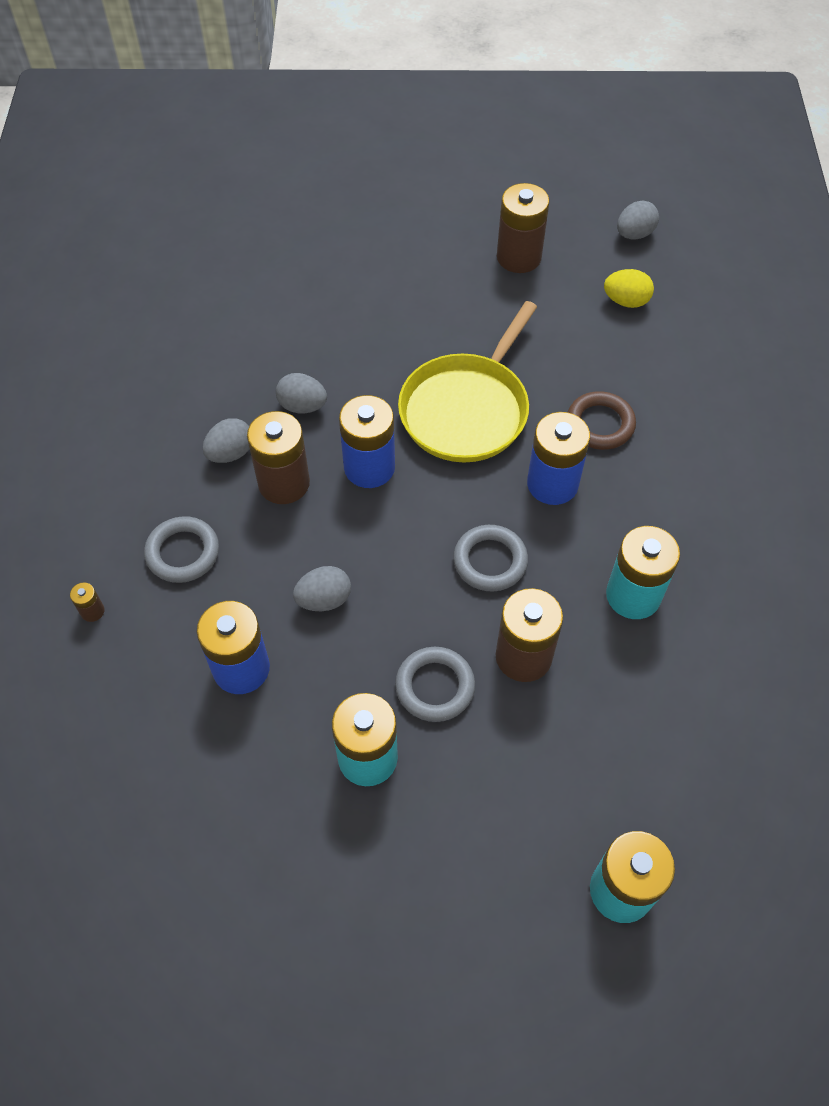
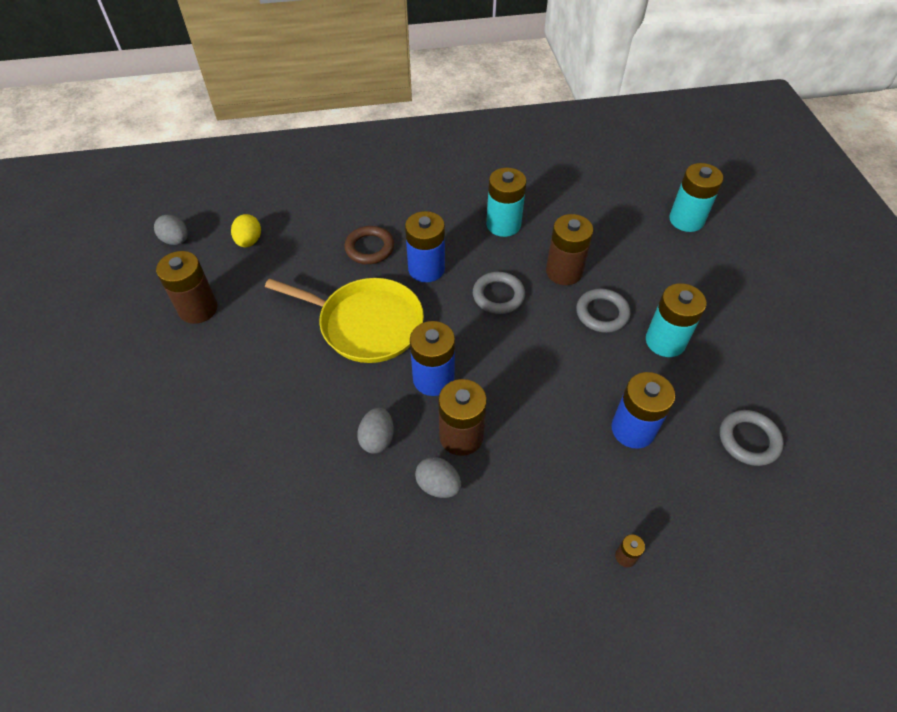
camera: 100 degrees left, 5 degrees down
(183, 553) = (548, 498): grey ring -> grey ring (748, 440)
(324, 599) = (559, 387): grey egg -> none

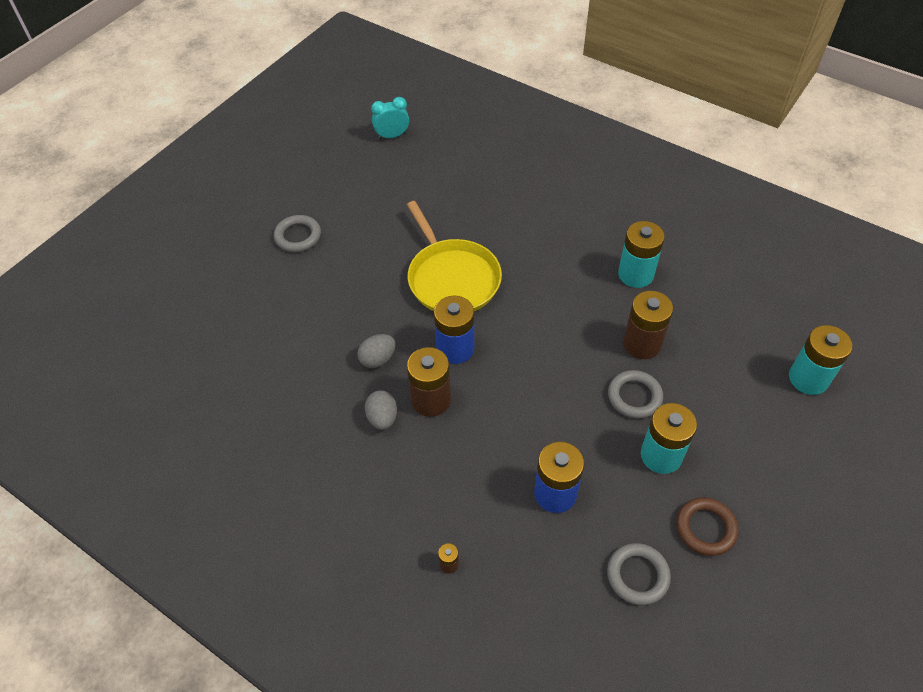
camera: 45 degrees right, 0 degrees up
(176, 240) = (392, 136): grey egg -> turquoise clock
(198, 309) = (359, 193): brown battery -> none
(249, 241) = (436, 166): yellow egg -> none
(369, 248) = (512, 225): brown ring -> brown ring (705, 528)
(426, 269) = (536, 268): blue battery -> none
(498, 295) = (568, 325): grey ring -> grey ring (298, 236)

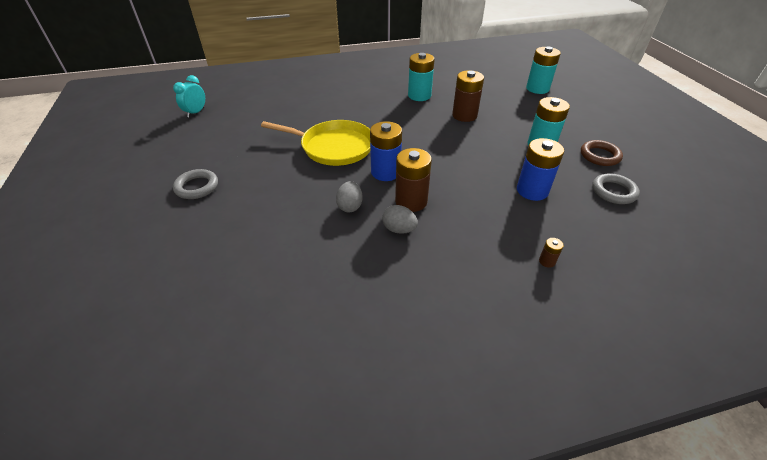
camera: 50 degrees left, 10 degrees down
(634, 396) = (495, 134): grey ring -> none

